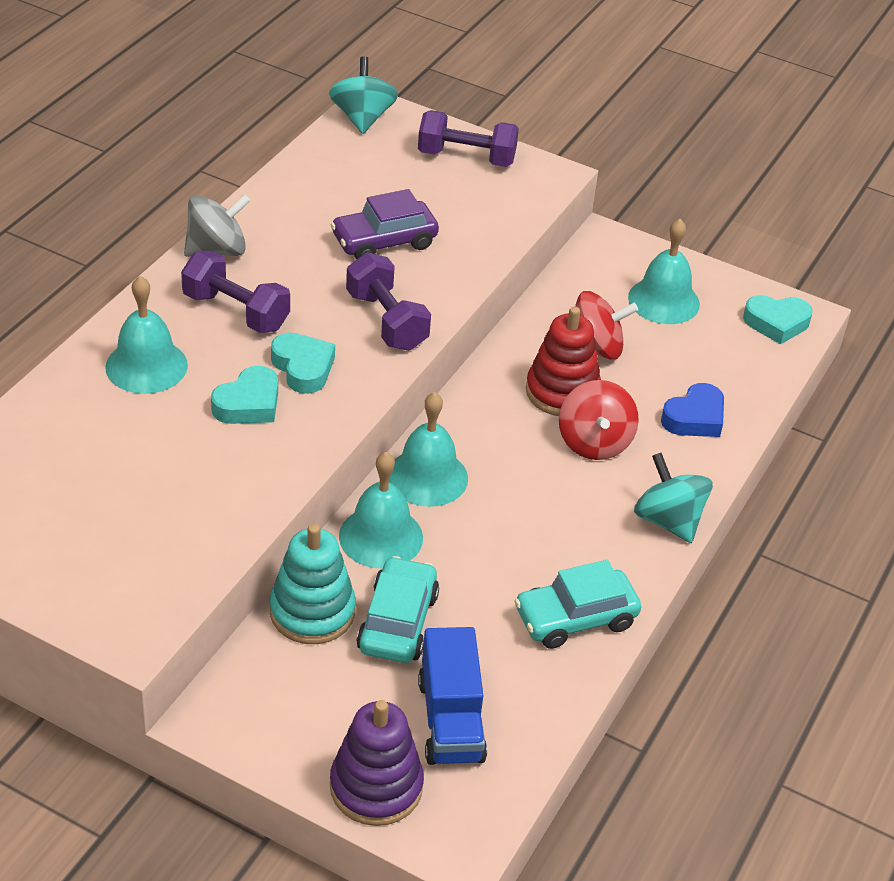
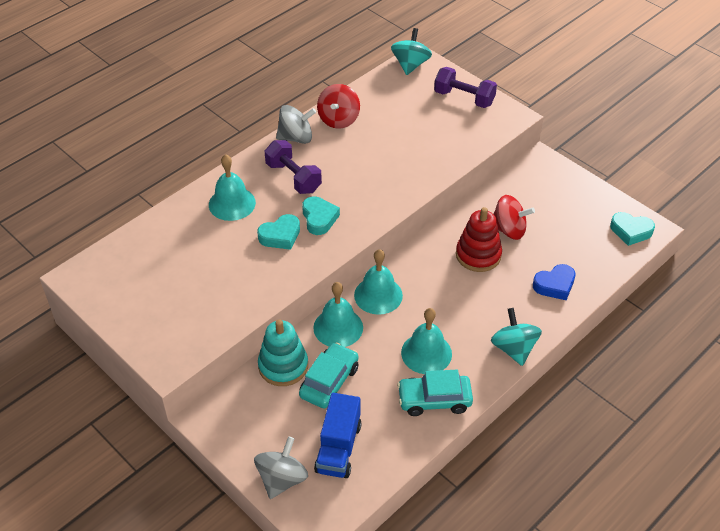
camera: 20 degrees right, 5 degrees up
(376, 787) = (282, 479): purple stacking toy -> grey spinning top
(384, 241) = (395, 146): purple car -> none
(386, 321) = (378, 196): purple dumbbell -> none
(594, 443) = (486, 291): red spinning top -> red spinning top (338, 119)
(663, 300) = (563, 205): turquoise bell -> turquoise bell (426, 353)

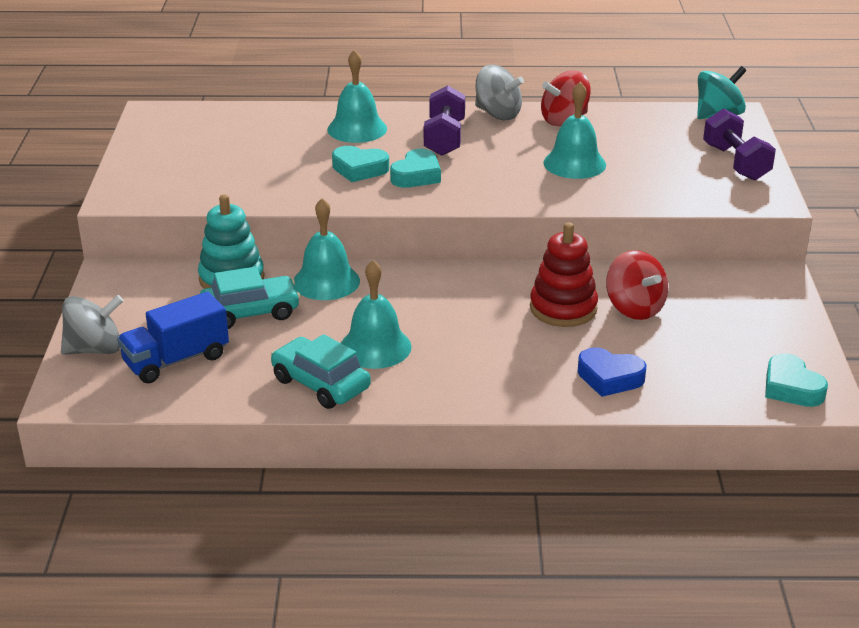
camera: 45 degrees right, 15 degrees down
(378, 295) = (404, 281): turquoise bell -> turquoise bell (574, 163)
(514, 348) = (471, 397): turquoise spinning top -> none

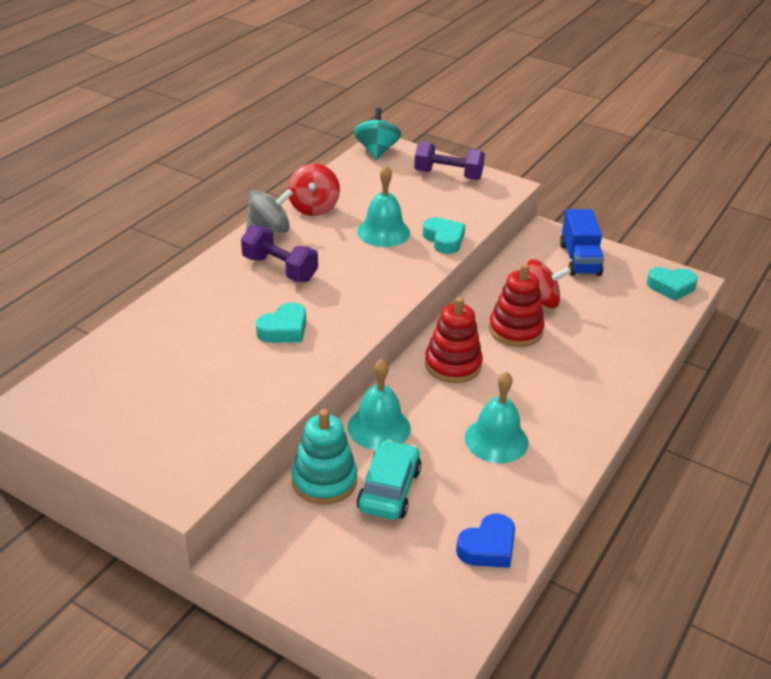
camera: 60 degrees left, 5 degrees up
(95, 349) = (367, 616): grey spinning top -> none
(176, 360) = (428, 565): blue truck -> blue truck (579, 259)
(320, 384) = (526, 490): turquoise car -> none
(357, 129) = (212, 303): turquoise bell -> none
(416, 175) = (325, 306): turquoise heart -> turquoise heart (444, 239)
(461, 290) = (453, 365): none -> red stacking toy
(609, 378) = (613, 349): blue heart -> blue heart (488, 547)

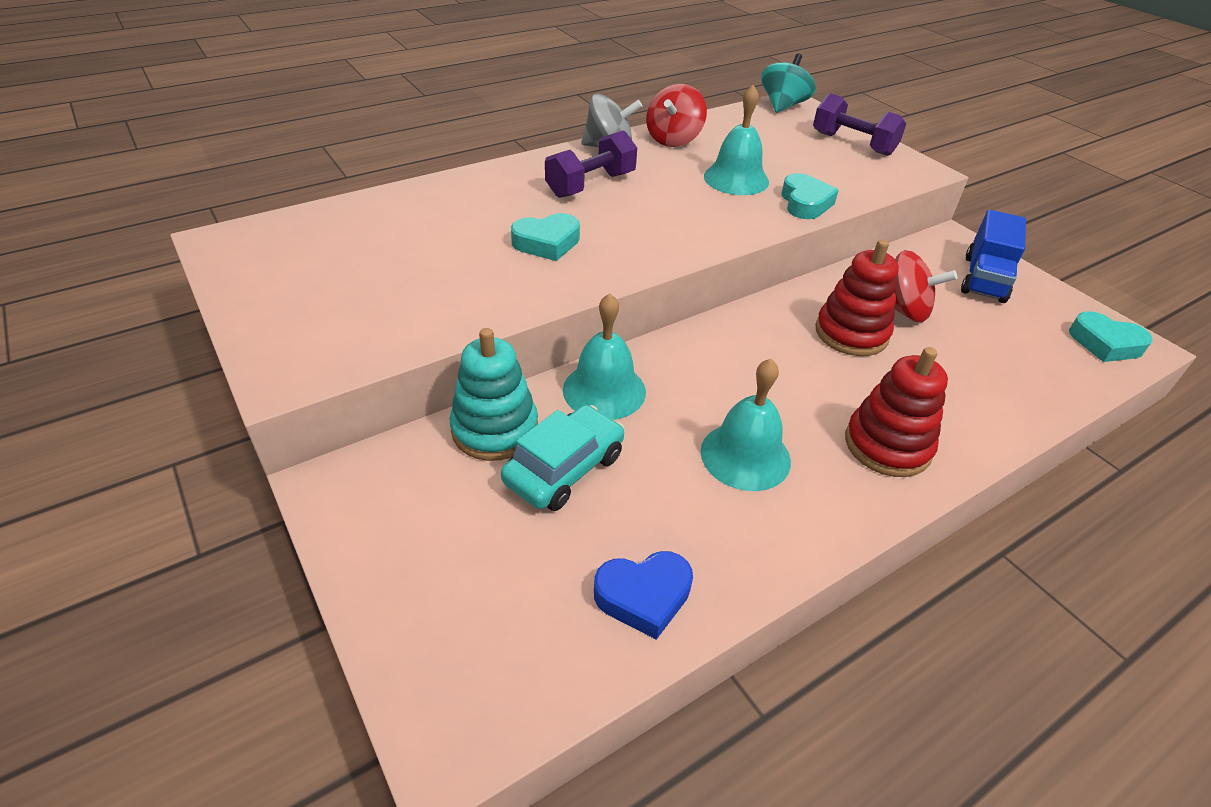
camera: 25 degrees right, 5 degrees up
(280, 269) = (591, 185): purple dumbbell -> purple dumbbell turned 75 degrees clockwise
(453, 365) = (744, 348): red stacking toy -> red stacking toy (887, 445)

